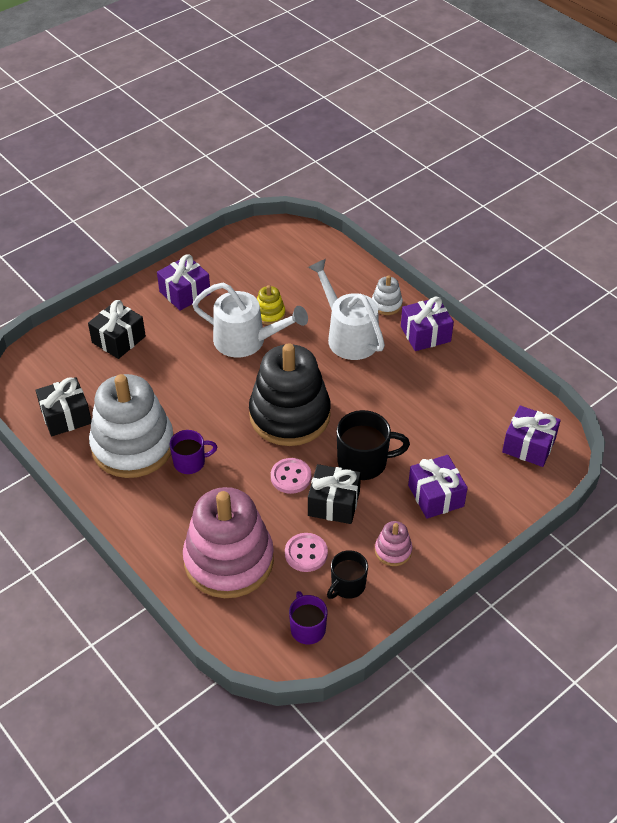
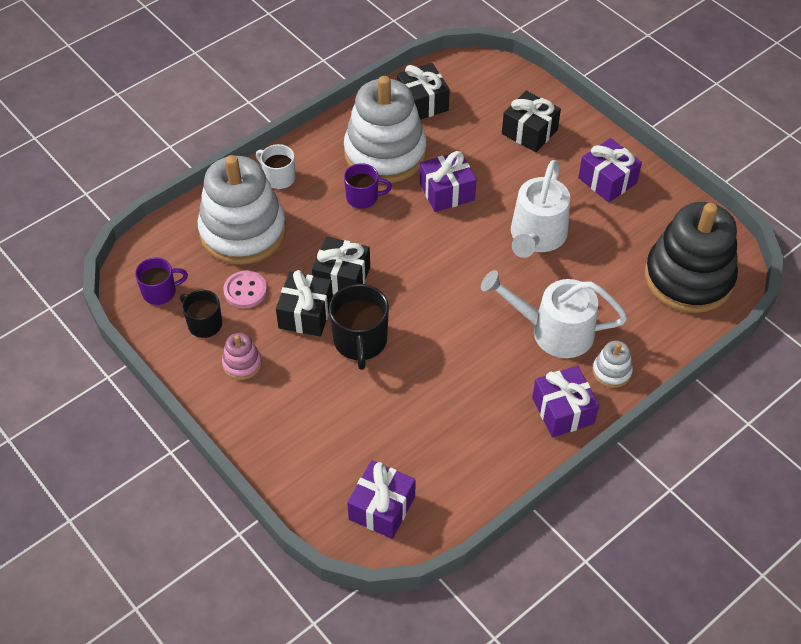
camera: 90 degrees right, 5 degrees up
(156, 533) = (279, 177): none -> white mug
(190, 462) = (363, 197): purple mug -> purple mug turned 75 degrees counterclockwise
(229, 560) = (243, 231): pink stacking toy -> white stacking toy
(269, 314) = (581, 256): yellow stacking toy -> none
(289, 415) = (426, 276): black stacking toy -> black stacking toy (688, 278)
(291, 477) = (342, 278): pink button -> black gift
(348, 335) = (553, 331): white watering can -> white watering can turned 135 degrees counterclockwise
(436, 496) = (311, 406): purple gift -> purple gift (447, 192)

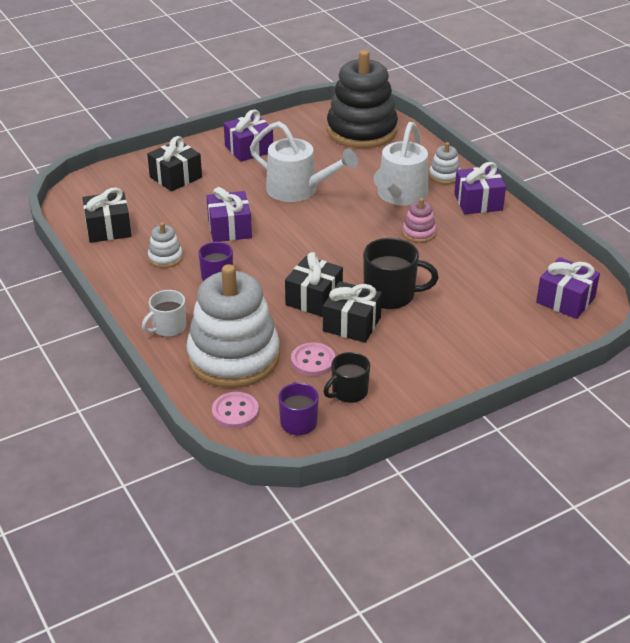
camera: 80 degrees left, 15 degrees down
(170, 245) = (235, 412): none -> pink button
(242, 363) = (403, 369): pink stacking toy -> pink stacking toy (419, 233)
(385, 153) = (165, 258): white stacking toy -> white stacking toy, size x0.42

